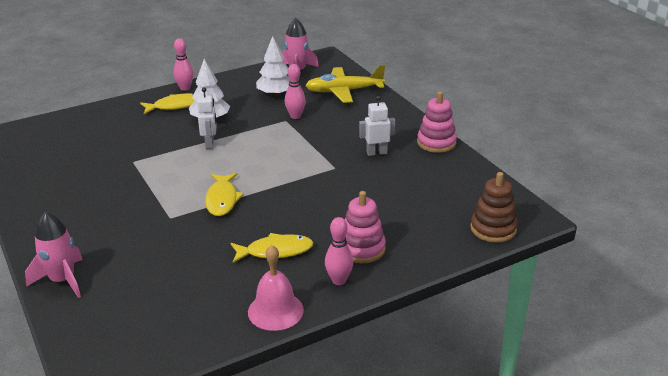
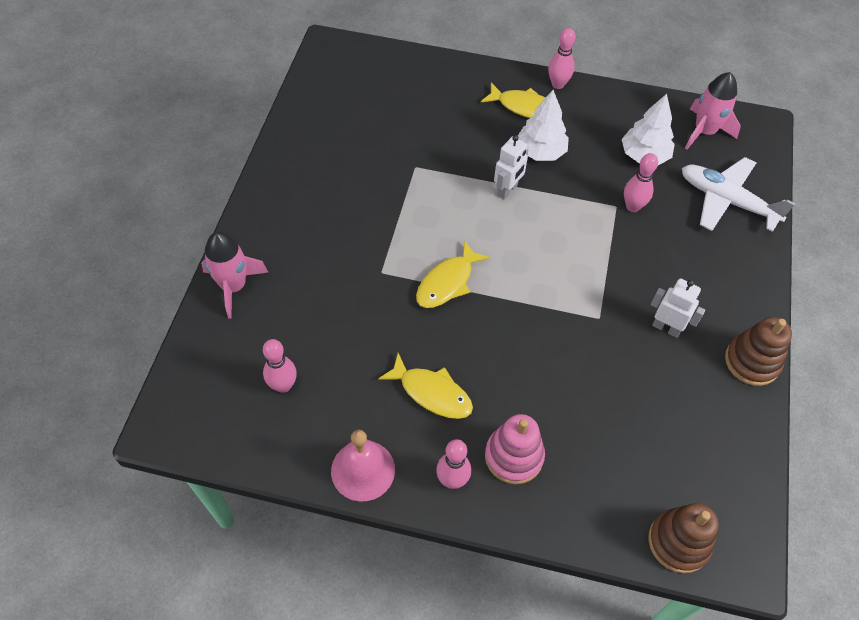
camera: 40 degrees right, 25 degrees up
(166, 306) = (283, 385): none -> pink bowling pin
(344, 91) = (726, 201): yellow plane -> white plane
(436, 143) = (752, 361): pink stacking toy -> brown stacking toy

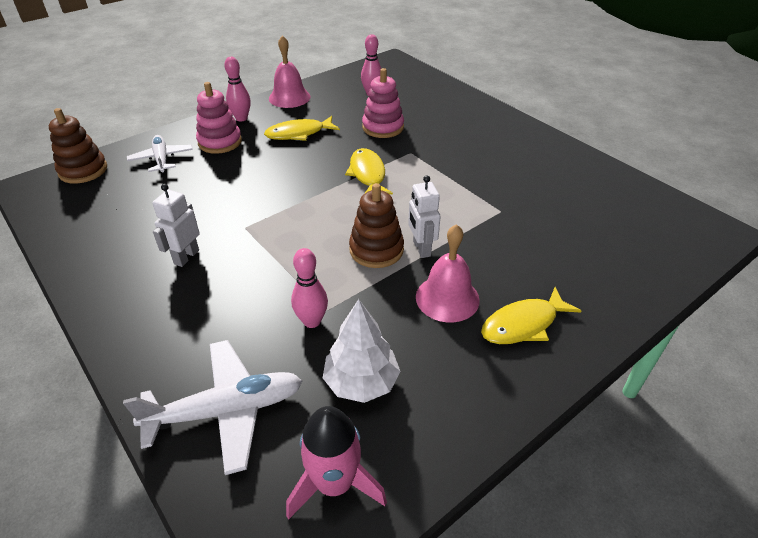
camera: 130 degrees right, 15 degrees down
(233, 286) = (462, 101): pink rocket -> none
(353, 324) = (383, 127): none -> pink stacking toy
(540, 151) = (447, 298): white tree -> pink bell
(558, 84) = (542, 379): pink bowling pin -> none
(591, 483) = (161, 159): none -> white plane
(666, 328) = (186, 257): white robot -> white robot turned 135 degrees clockwise
(752, 361) = (92, 285): brown stacking toy -> brown stacking toy (376, 250)

